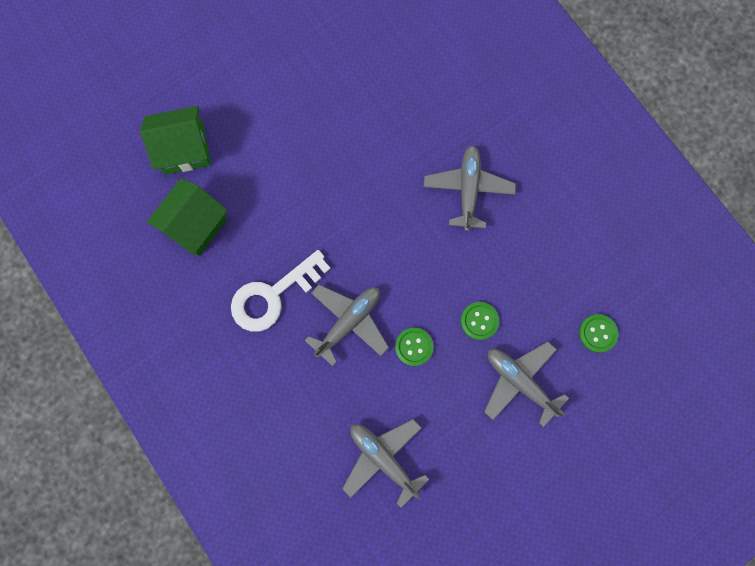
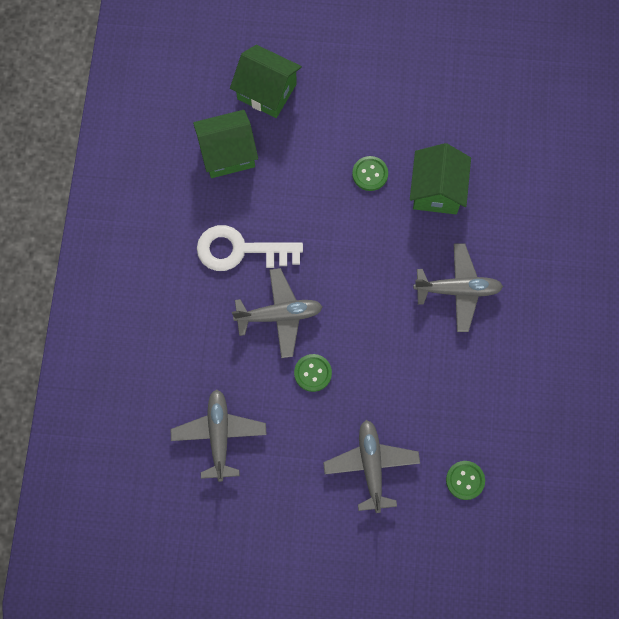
camera: 40 degrees right, 5 degrees down
(387, 124) = (437, 190): none -> green house
(468, 190) = (458, 290): grey plane -> grey plane turned 45 degrees clockwise
(479, 321) = (380, 395): green button -> green button (370, 174)

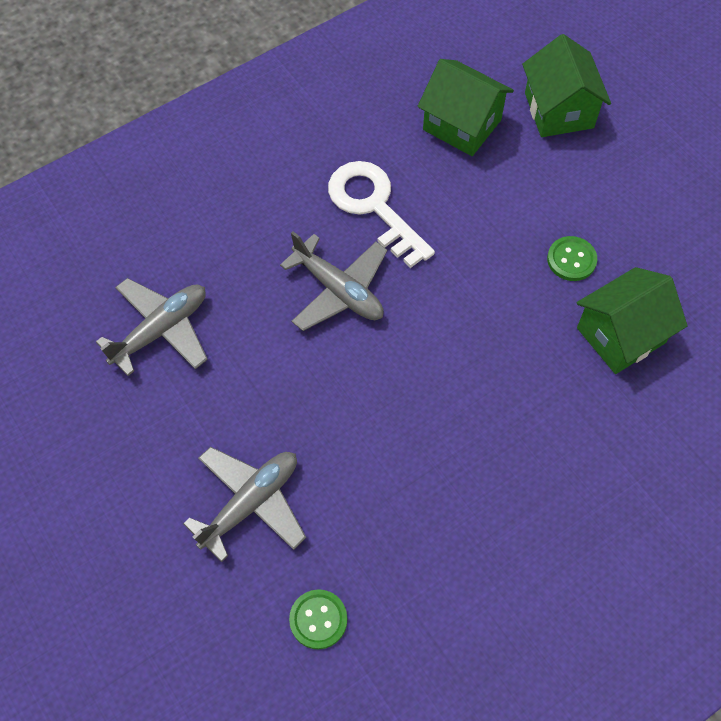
camera: 50 degrees right, 10 degrees down
(313, 373) = (304, 367): green button -> none
(458, 290) = (532, 441): grey plane -> none

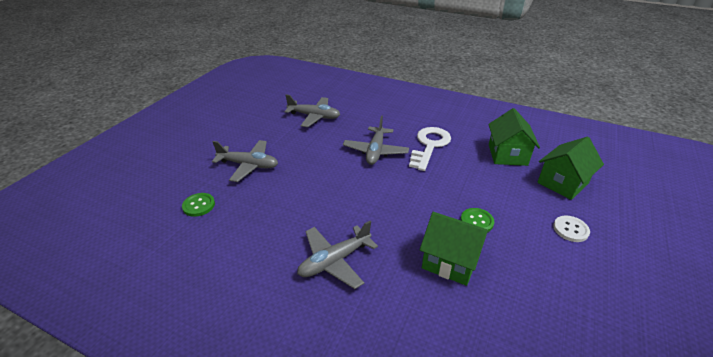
camera: 60 degrees right, 25 degrees down
(549, 470) = (334, 261): none -> grey plane
(640, 171) = (570, 229): none -> white button

